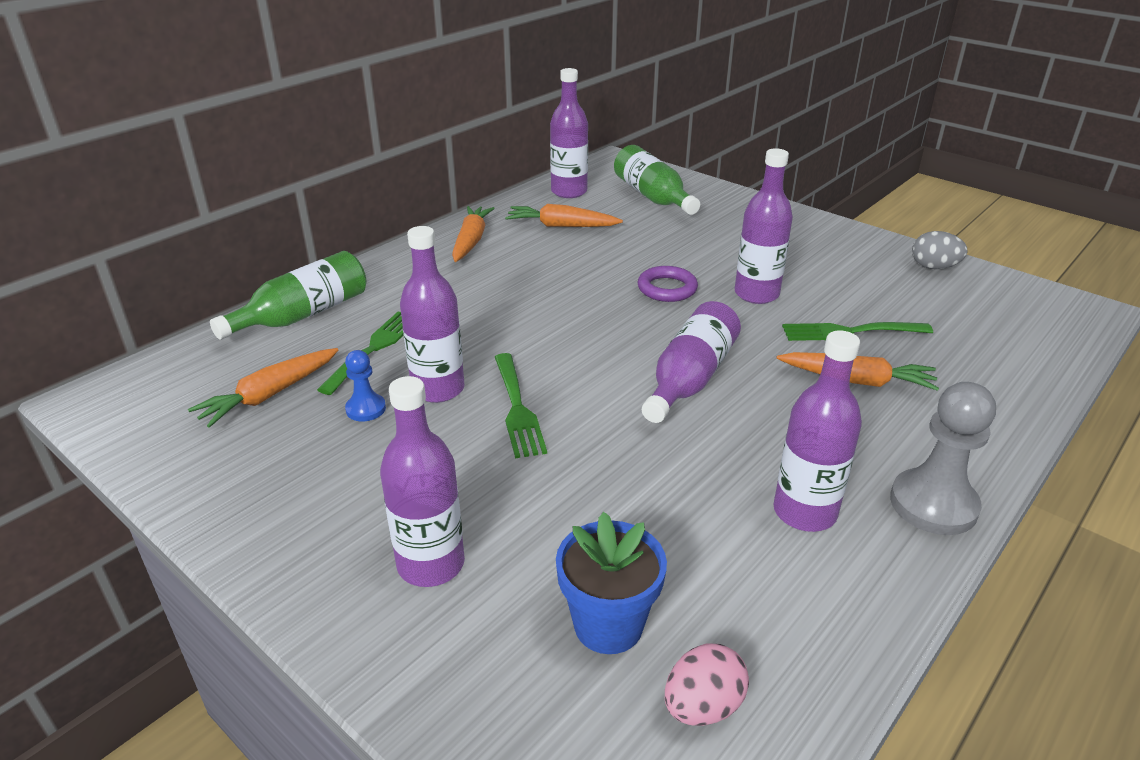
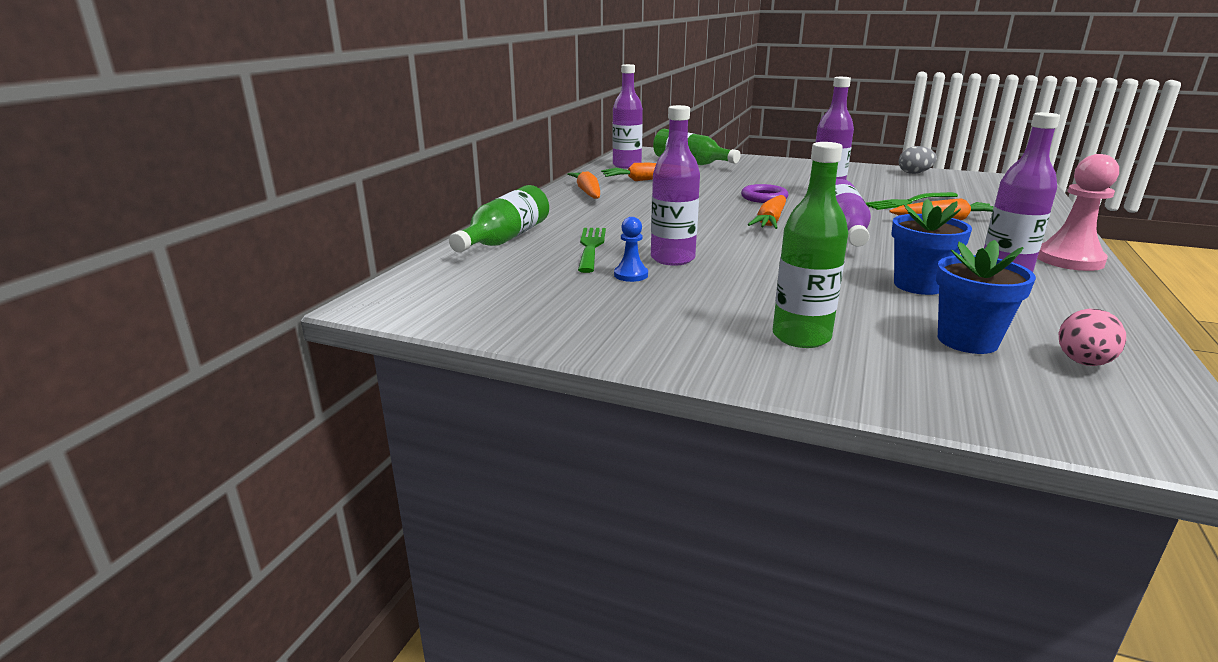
camera: 20 degrees left, 10 degrees down
(270, 395) = (539, 279): orange carrot -> orange carrot (770, 221)
(431, 564) = (801, 337): purple bottle -> green bottle
(517, 408) = (746, 259): green fork -> none
(667, 507) = (918, 285): none -> blue flower pot
(933, 504) = (1069, 260): grey pawn -> pink pawn

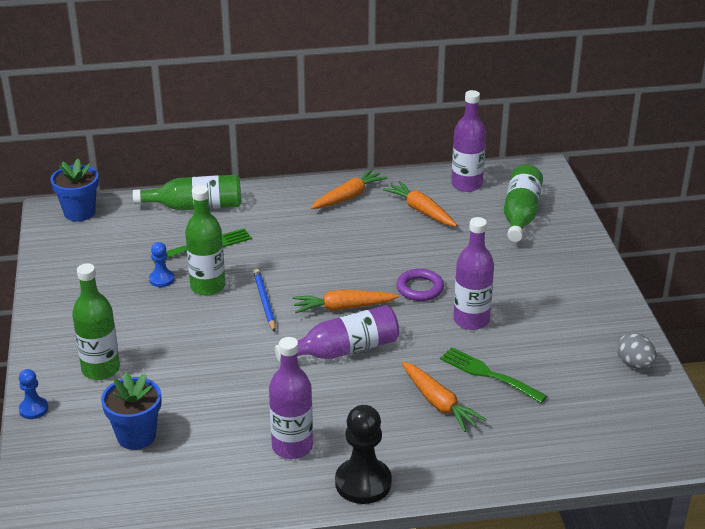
camera: 60 degrees right, 10 degrees up
(672, 259) = (208, 286): purple bottle -> green bottle
(730, 243) = (264, 302): none -> blue pencil
(877, 398) = (33, 409): none -> blue pawn
(918, 285) = (232, 405): blue flower pot -> blue flower pot (79, 212)
(1069, 260) = (363, 483): pink pawn -> black pawn
(1083, 363) = (129, 486): pink egg -> none

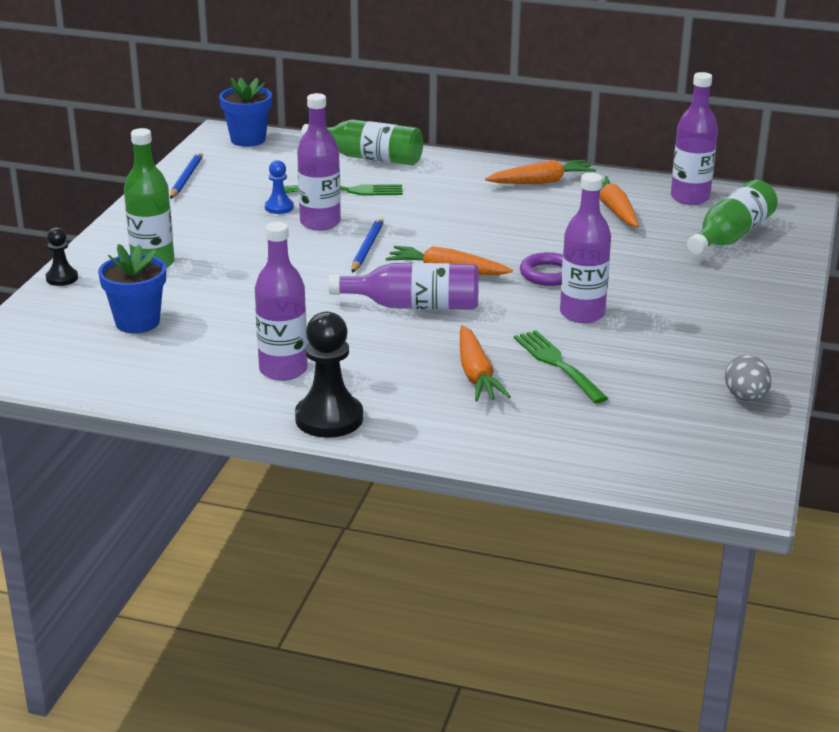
camera: 25 degrees right, 5 degrees down
(33, 409) = (62, 278): blue pawn -> black pawn
(58, 269) = (186, 178): none -> blue pencil
(208, 286) = (320, 223): green bottle -> purple bottle

